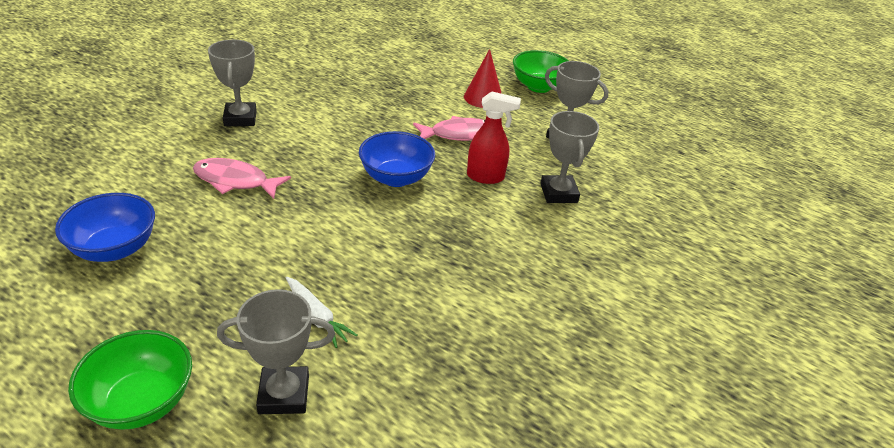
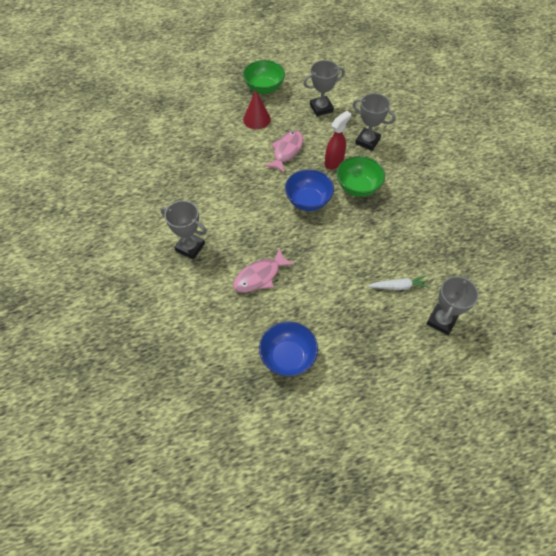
camera: 50 degrees left, 20 degrees up
(141, 402) = (415, 379): green bowl -> green bowl (358, 187)

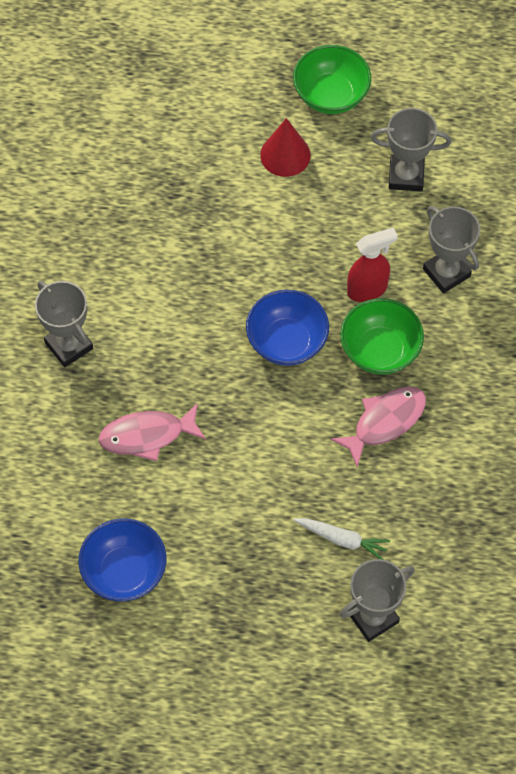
camera: 25 degrees right, 5 degrees up
(286, 151) = (302, 237): pink fish -> pink fish (385, 422)

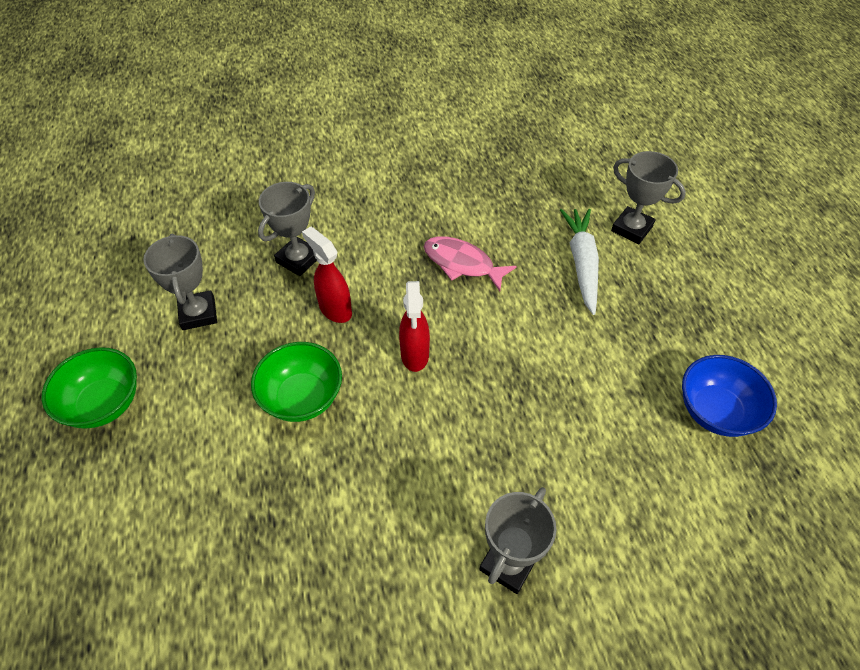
camera: 110 degrees left, 10 degrees down
(147, 435) = (571, 441): pink fish -> none
(285, 155) = (191, 423): red cone -> none
(287, 341) = (415, 355): blue bowl -> red spray bottle
(342, 539) = (581, 263): white carrot -> white carrot, size x1.59
(380, 350) = (395, 284): green bowl -> green bowl (302, 397)

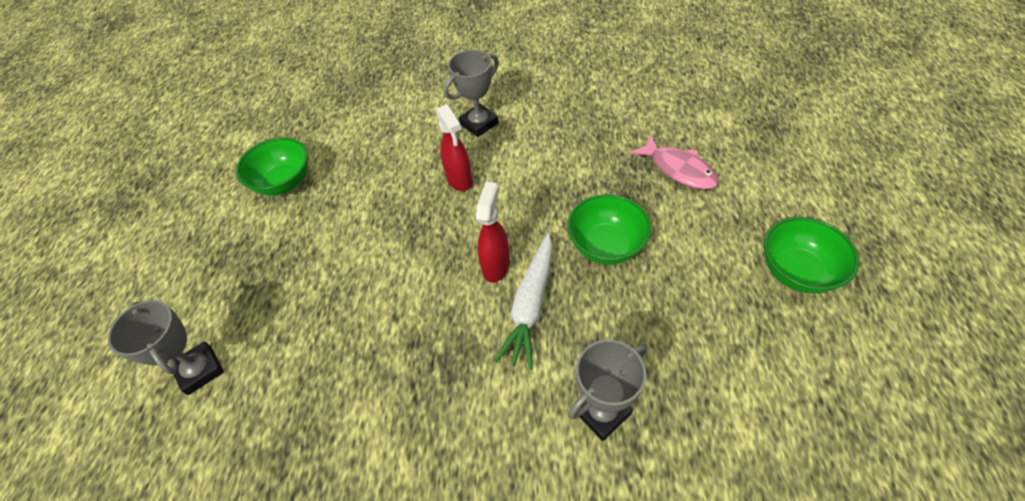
camera: 160 degrees left, 0 degrees up
(198, 313) = (721, 356): grey trophy -> none
(335, 309) = (565, 330): red spray bottle -> red spray bottle (460, 180)
(462, 263) = (410, 362): pink fish -> pink fish (679, 169)
(581, 263) = (285, 335): white carrot -> white carrot (530, 305)
(715, 411) = (284, 182): blue bowl -> green bowl

